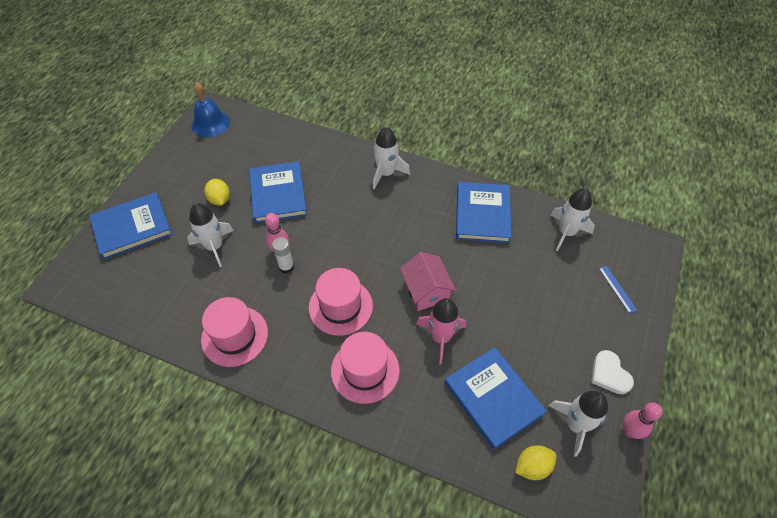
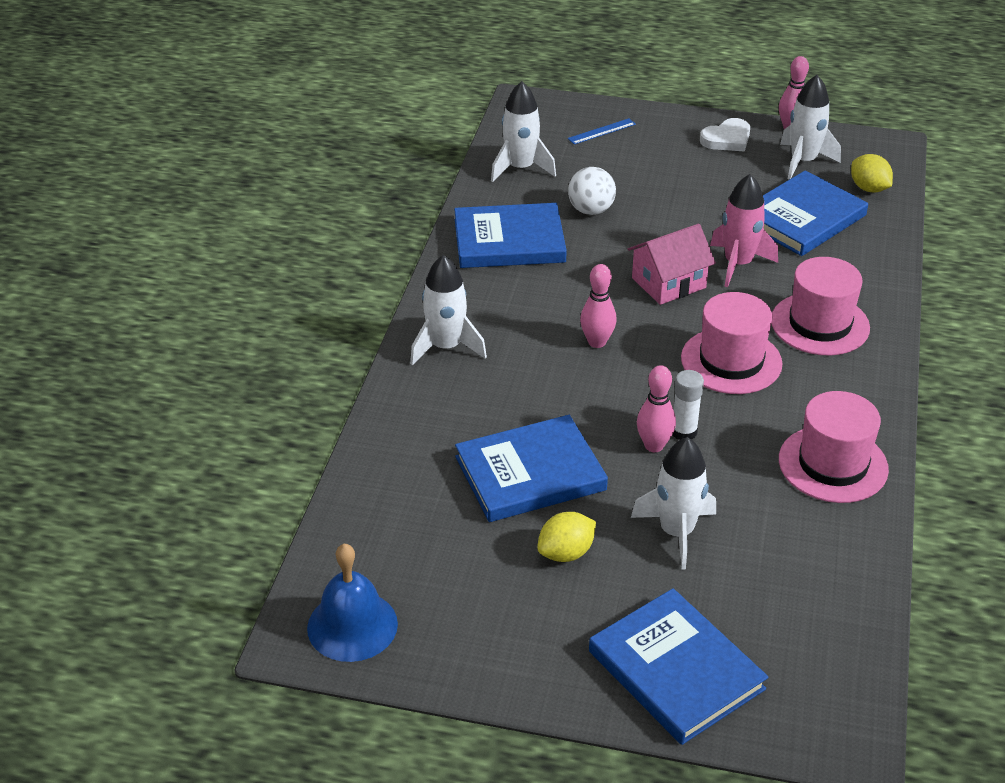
camera: 100 degrees left, 15 degrees down
(375, 241) = (597, 342): none -> pink bowling pin
(513, 263) = (591, 210): none -> white ball

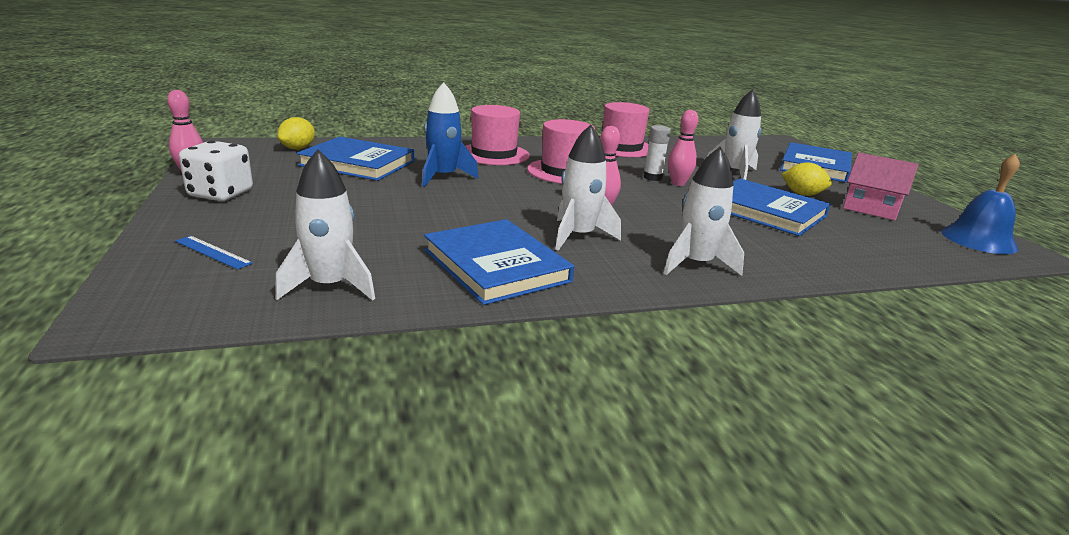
camera: 120 degrees left, 15 degrees down
(591, 210) = (402, 235): white ball -> none
(668, 283) = (493, 195): pink house -> pink house (871, 208)
(727, 139) = (221, 194): white heart -> white dice
(738, 264) = (443, 177): pink rocket -> blue rocket
(803, 161) = (259, 167): white rocket -> white rocket (578, 236)

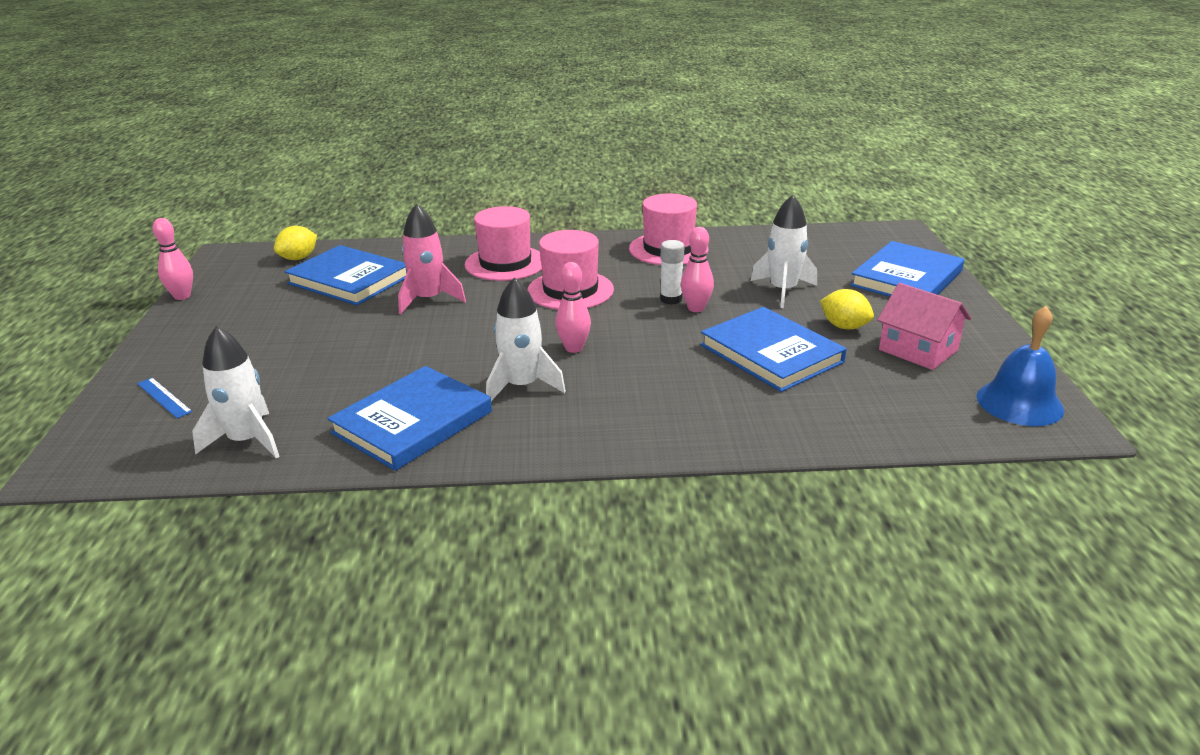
camera: 15 degrees right, 5 degrees up
(221, 194) = (198, 324): white dice -> none
(443, 177) = (428, 299): blue rocket -> pink rocket
(496, 265) = (412, 422): blue book -> blue book turned 60 degrees clockwise
(696, 264) = (624, 428): white rocket -> none

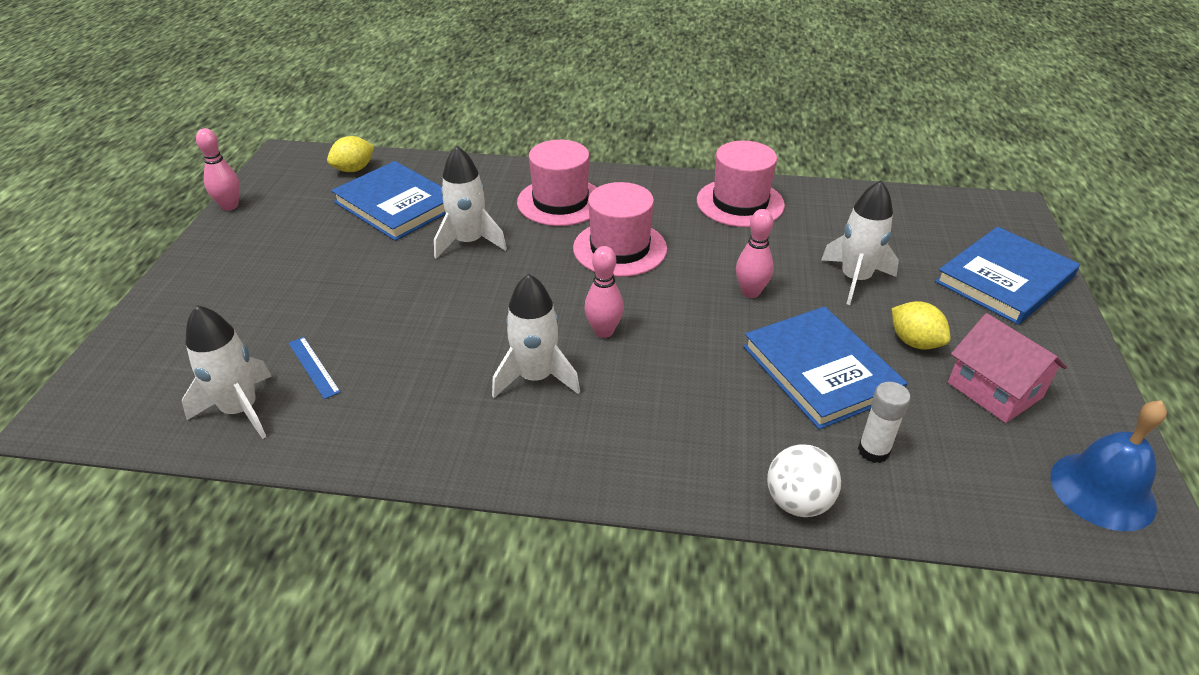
camera: 10 degrees right, 10 degrees up
(164, 397) = (177, 339): blue ruler -> blue ruler (313, 367)
(412, 422) = (410, 411): blue book -> none
(428, 299) = (469, 242): pink rocket -> white rocket
(671, 299) = (726, 275): white glue stick -> white glue stick (873, 451)
(777, 441) = (798, 502): none -> white ball

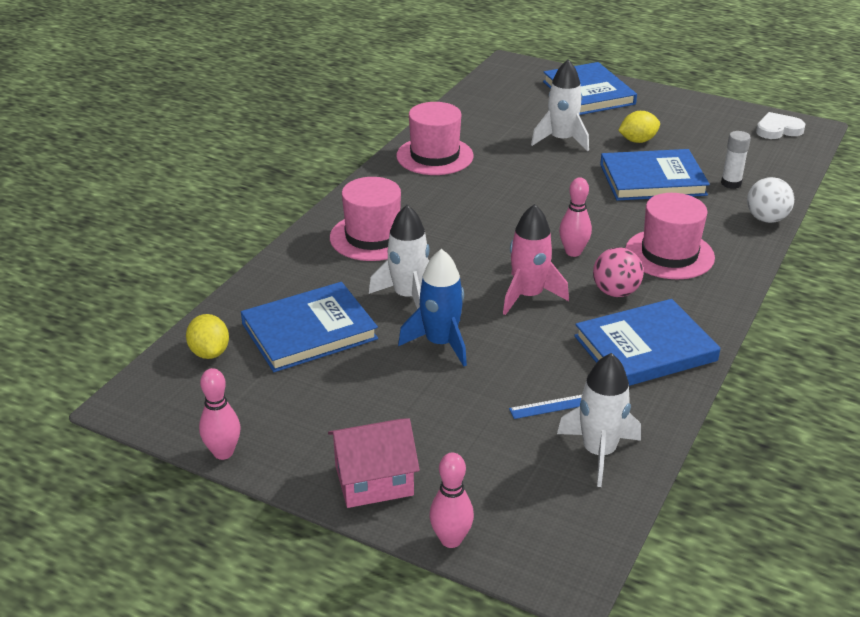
camera: 70 degrees left, 5 degrees down
(399, 276) = (440, 343): none -> blue rocket
(430, 418) = (645, 348): none -> blue book
(501, 314) = (528, 296): none -> pink rocket
(535, 377) = (615, 292): white rocket -> pink ball
(620, 248) = (466, 223): pink hat -> pink hat (669, 254)
(750, 292) = (556, 182): pink bowling pin -> pink bowling pin (451, 540)
(994, 390) = (691, 131): pink house -> pink house (374, 480)
(1102, 490) = (778, 129): blue bell -> white heart

